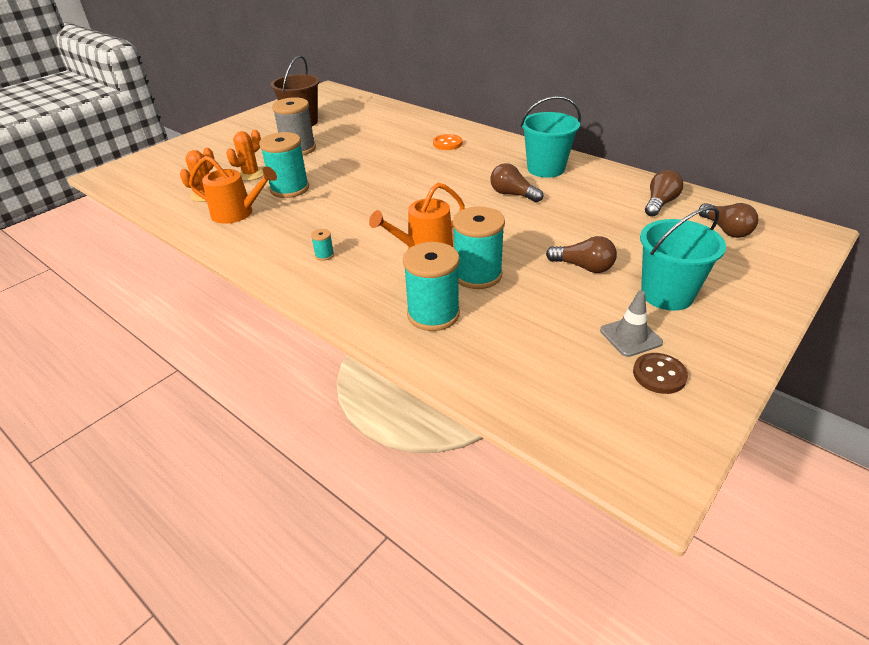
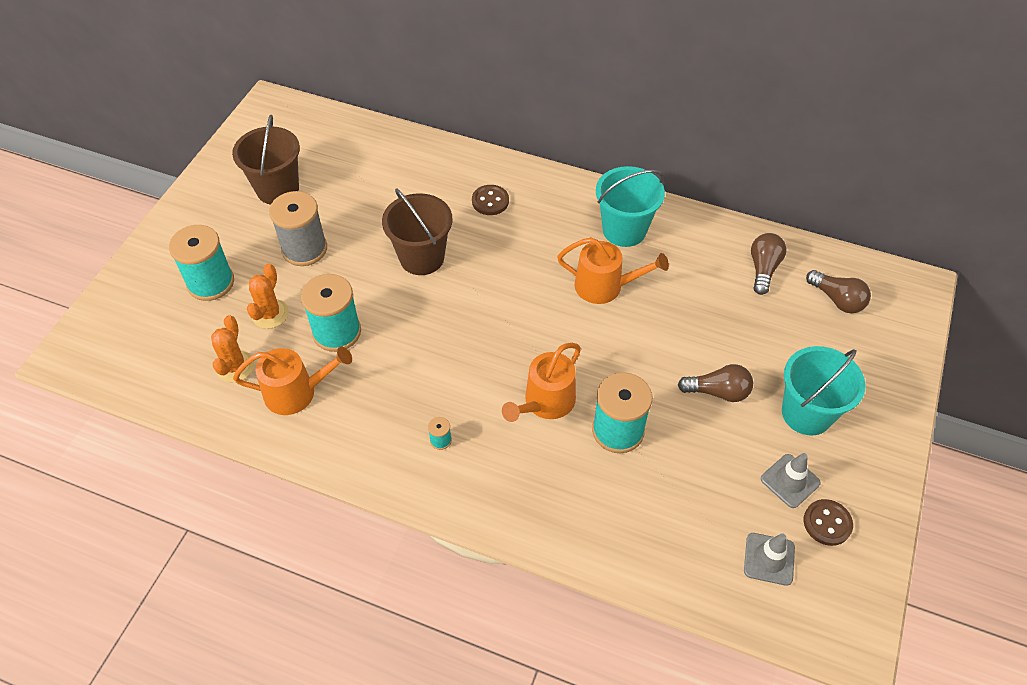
camera: 20 degrees left, 15 degrees up
(378, 163) = (422, 258): none -> brown bucket
(433, 314) = (597, 500): turquoise spool -> turquoise spool (211, 283)
(447, 143) = (490, 201): orange button -> brown button
(512, 194) = (604, 286): brown light bulb -> orange watering can
(583, 388) = (769, 559): none -> grey traffic cone

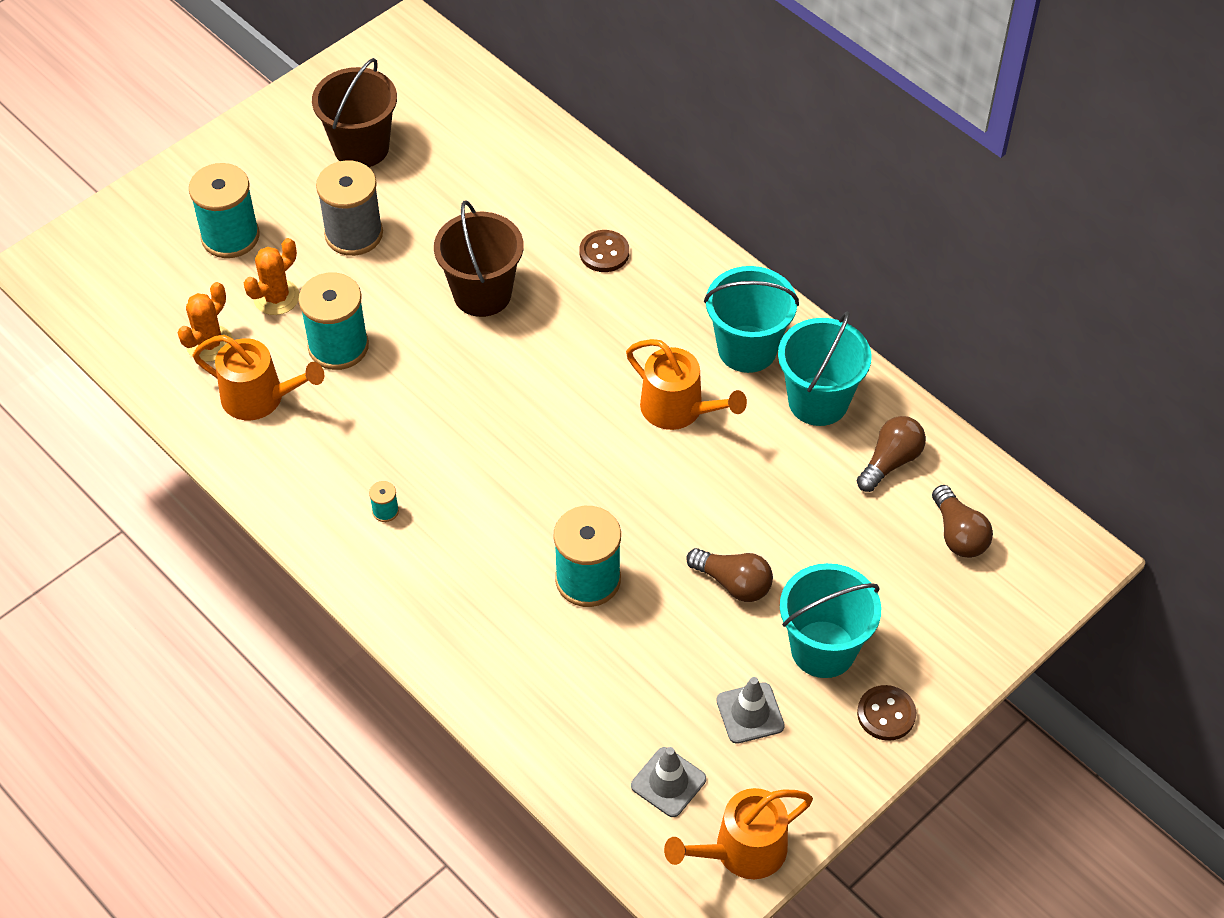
camera: 25 degrees right, 0 degrees up
(545, 402) = (526, 516): orange watering can -> orange watering can (742, 850)
(692, 247) = (818, 401): none -> turquoise bucket
(827, 523) = (761, 774): brown button -> brown button (886, 714)

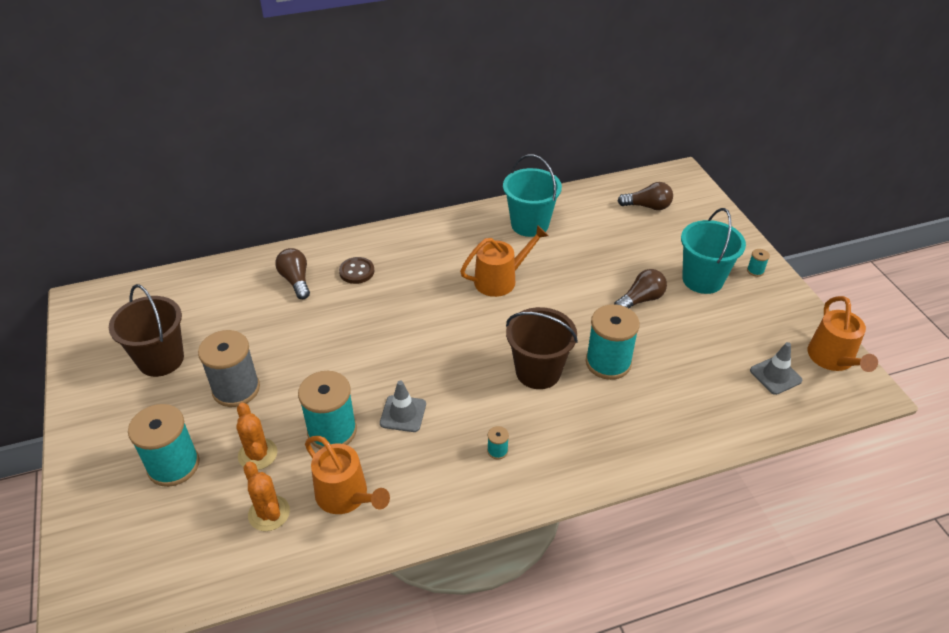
camera: 65 degrees left, 10 degrees down
(259, 398) = (346, 496): orange watering can -> orange watering can turned 90 degrees clockwise
(482, 294) = (345, 338): brown bucket -> brown bucket (538, 372)
(747, 349) = (474, 238): turquoise bucket -> none
(750, 713) = (736, 323): grey traffic cone -> grey traffic cone (403, 414)
(886, 714) = (755, 271): brown button -> turquoise spool
(890, 462) = (587, 213): brown light bulb -> brown light bulb (296, 280)

